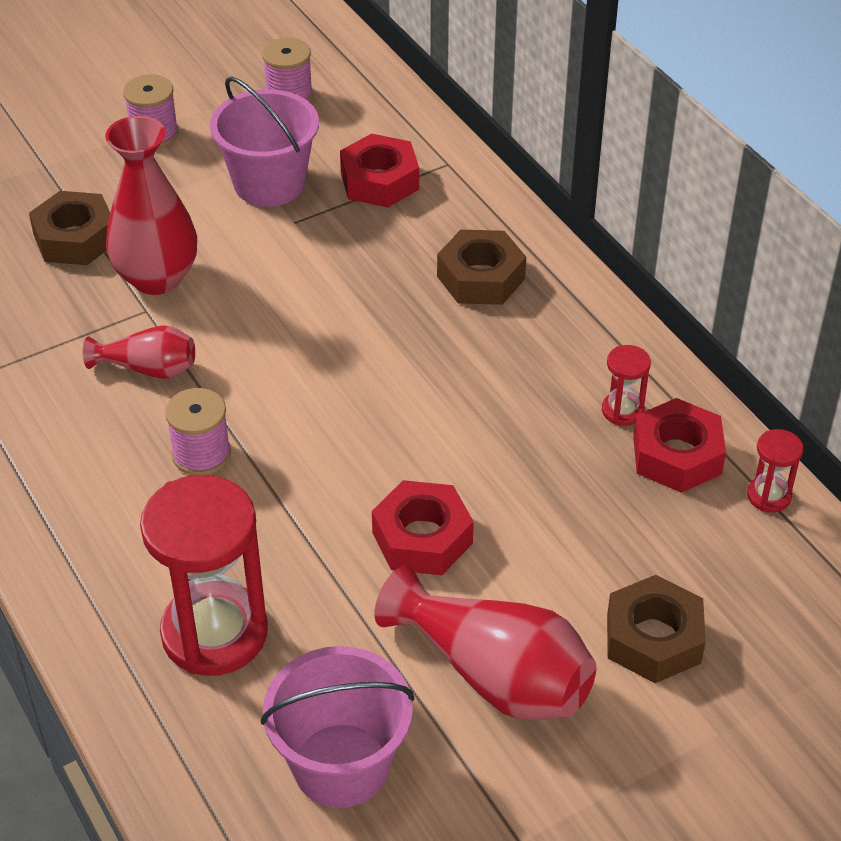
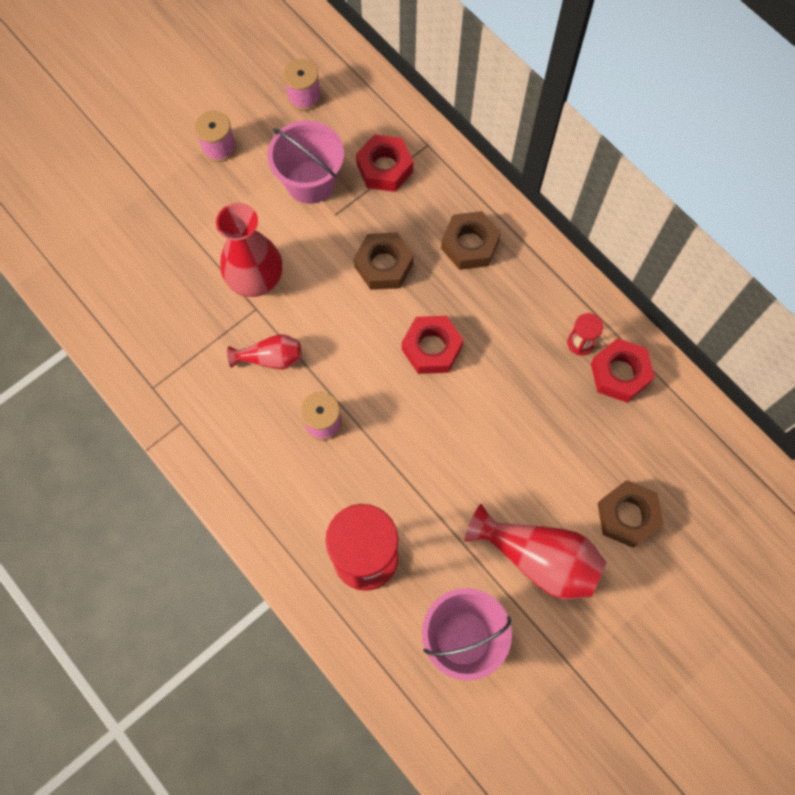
camera: 10 degrees left, 25 degrees up
(75, 238) = (191, 253): brown nut -> brown nut (383, 265)
(422, 538) = (475, 464): red nut -> red nut (431, 348)
(769, 496) = (680, 396): red hourglass -> none

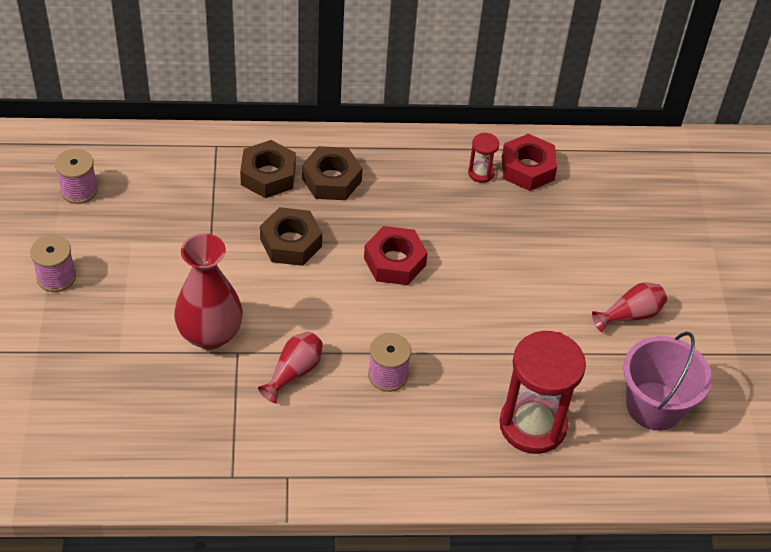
camera: 55 degrees left, 20 degrees down
(310, 182) = (162, 238): pink bucket -> none
(384, 168) = (206, 184): red nut -> none
(538, 558) = (630, 315): red vase -> red vase, size x0.56
(627, 516) = (642, 241): brown nut -> brown nut (268, 175)

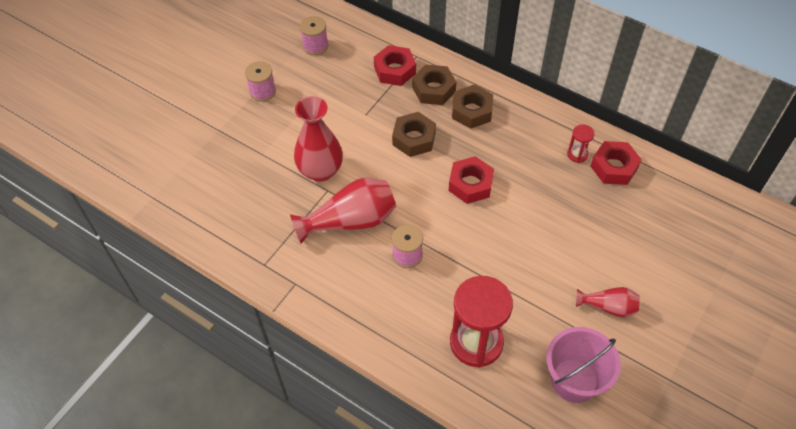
camera: 40 degrees right, 5 degrees up
(203, 174) = (394, 70): none -> red nut
(294, 372) = (351, 221): red vase -> red vase, size x1.79

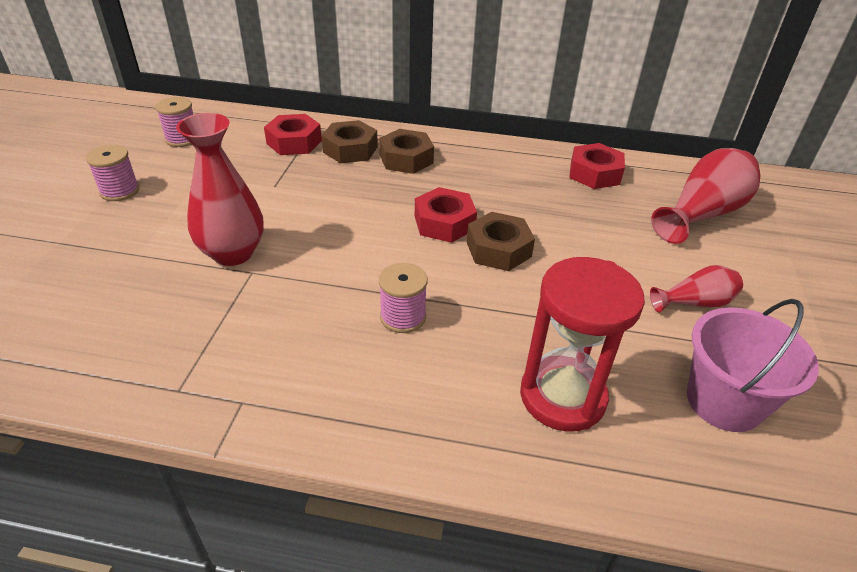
camera: 25 degrees left, 15 degrees down
(351, 221) = (301, 298): red vase -> red vase (702, 214)
(414, 139) = (348, 196): brown nut -> brown nut (498, 249)
(577, 154) = (548, 171): red hourglass -> none

